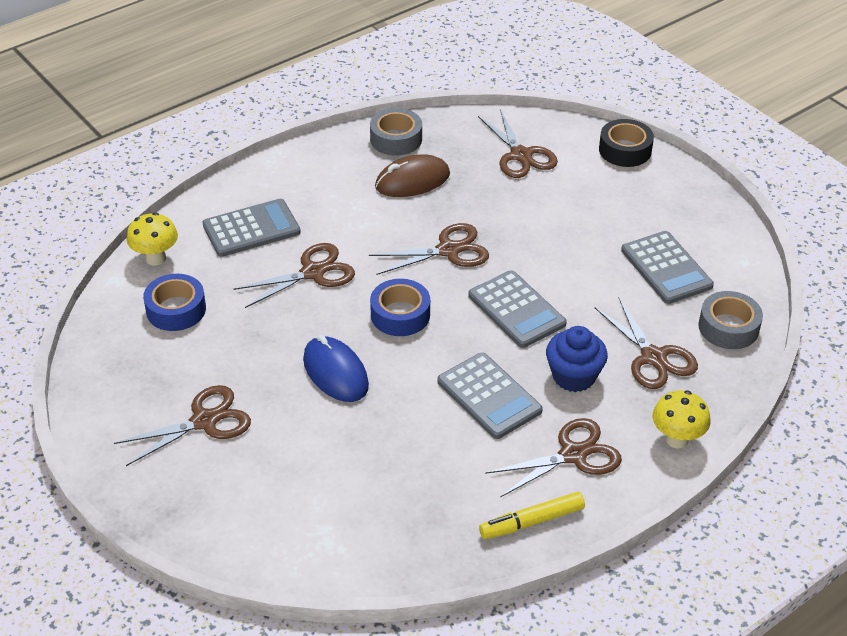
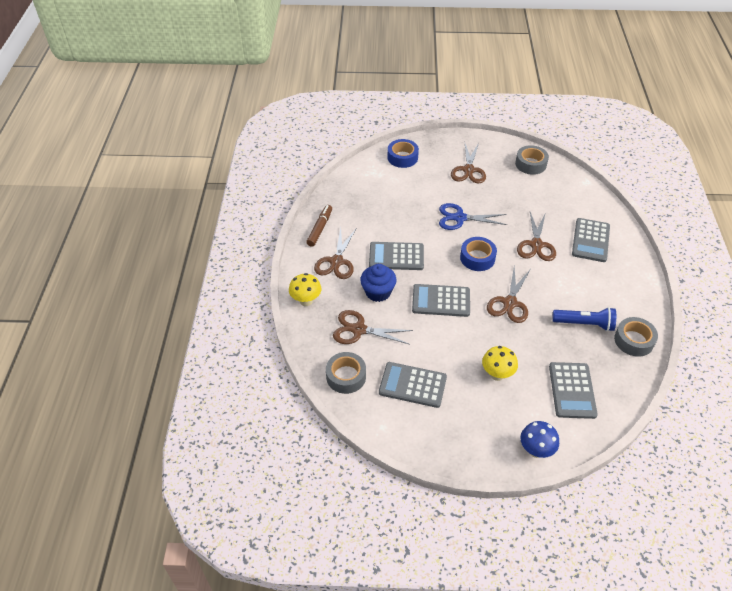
camera: 130 degrees right, 5 degrees up
(120, 356) = (530, 164): none -> grey tape
(156, 258) = (592, 200): yellow mushroom -> yellow mushroom (497, 374)
(176, 309) = (548, 191): blue tape -> blue tape (402, 157)
(335, 372) = (459, 218): blue mouse -> blue scissors
(412, 181) = (584, 324): brown mouse -> blue flashlight
(521, 155) = (572, 390): brown scissors -> grey calculator
(532, 522) = (320, 228): yellow marker -> brown marker
(625, 150) = (535, 450): black tape -> blue mushroom

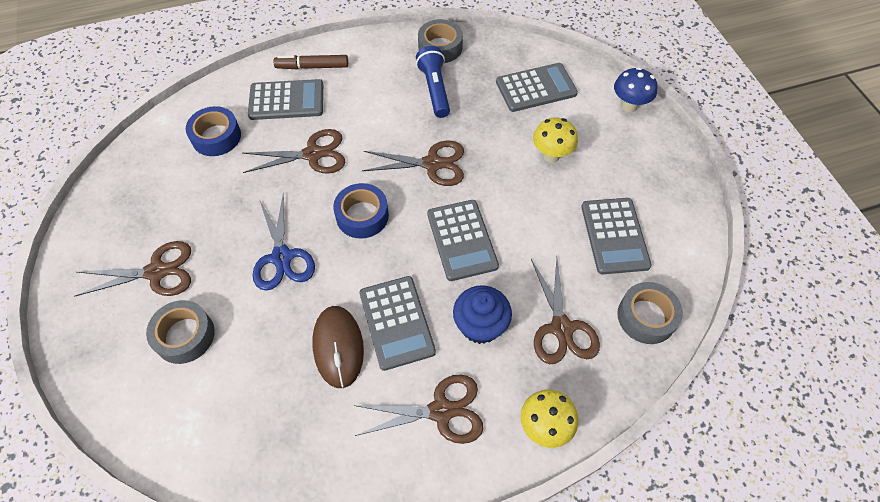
camera: 110 degrees left, 10 degrees up
(320, 228) = (370, 473): brown marker -> brown marker (312, 67)
(392, 230) = (338, 347): none -> brown mouse
(402, 157) = (133, 390): blue tape -> blue tape (216, 137)
(530, 164) = (128, 190): grey tape -> grey tape (184, 336)

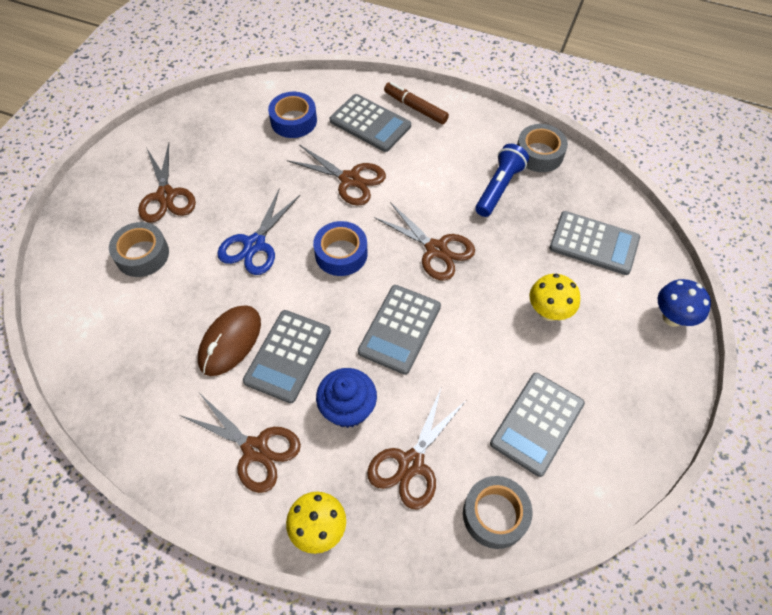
camera: 40 degrees right, 0 degrees up
(156, 272) = (166, 195): brown scissors -> brown scissors turned 45 degrees clockwise

